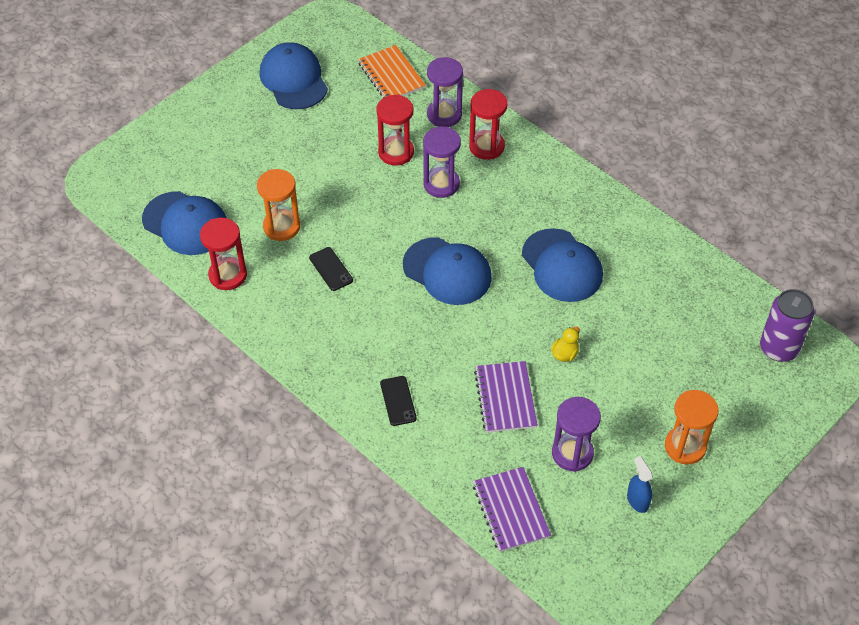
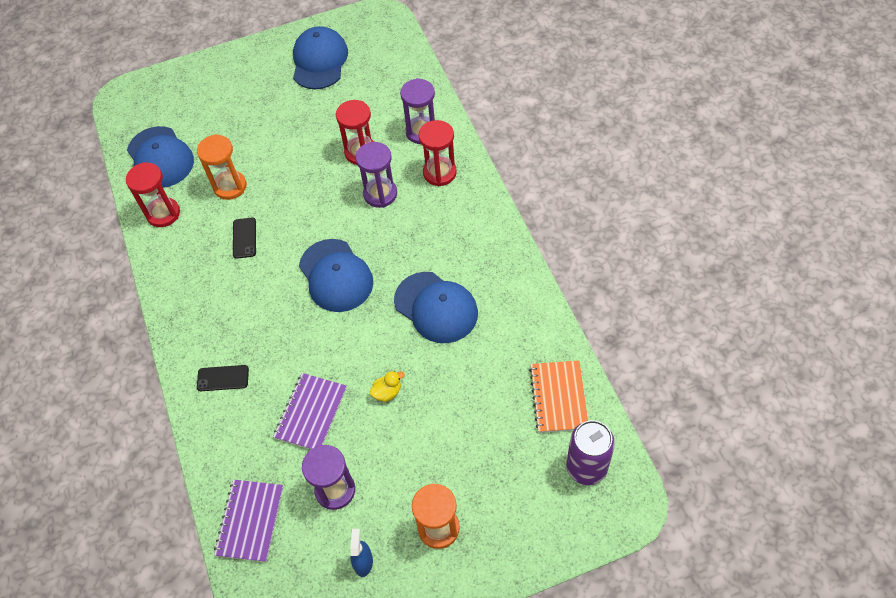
camera: 30 degrees right, 5 degrees up
(391, 75) = (400, 82): orange notebook -> orange notebook (558, 397)
(398, 401) = (223, 378): black phone -> black phone turned 75 degrees clockwise
(562, 266) = (436, 307): blue cap -> blue cap turned 45 degrees counterclockwise

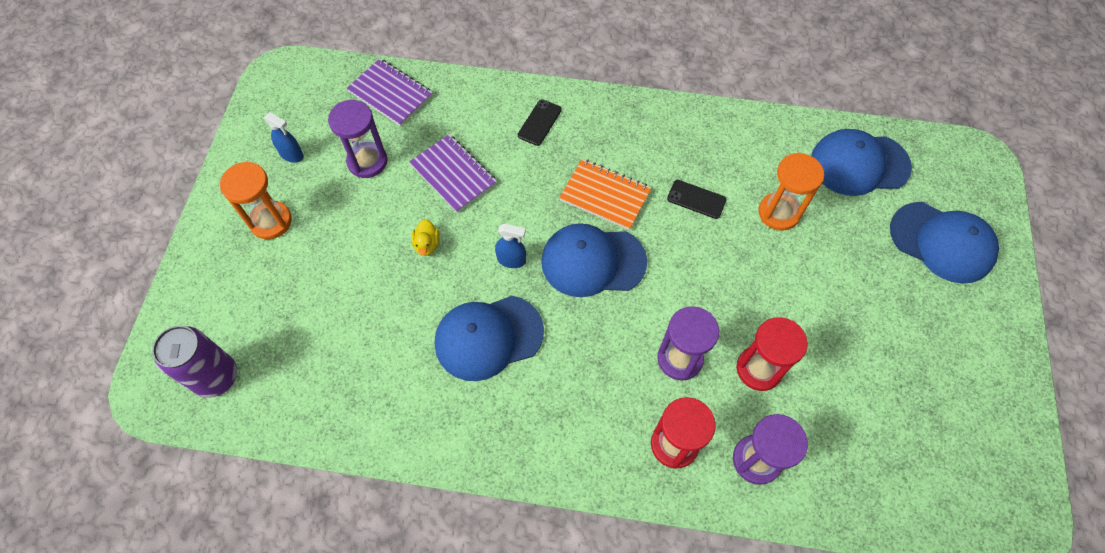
camera: 115 degrees right, 5 degrees up
(163, 213) = (773, 141): red hourglass -> none
(319, 61) = (954, 396): blue cap -> blue cap (942, 242)
(366, 327) = (511, 260): none -> blue spray bottle
(558, 397) = (301, 397): orange notebook -> orange notebook (605, 195)

